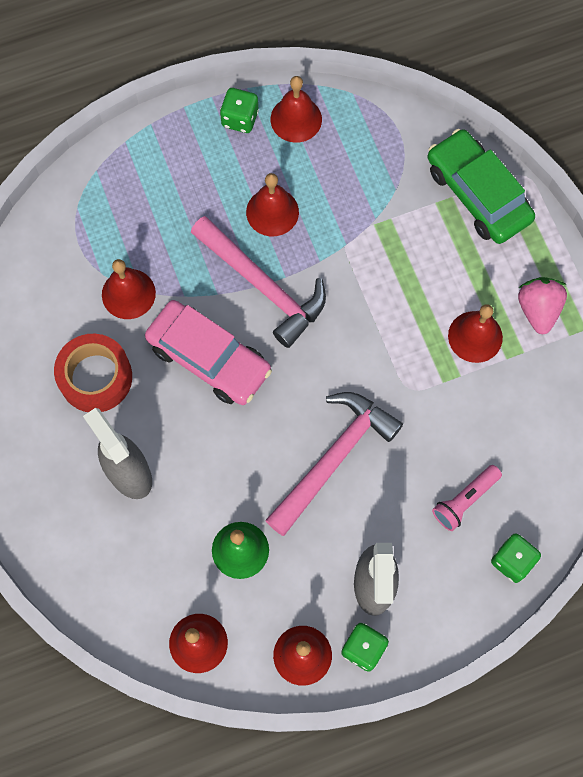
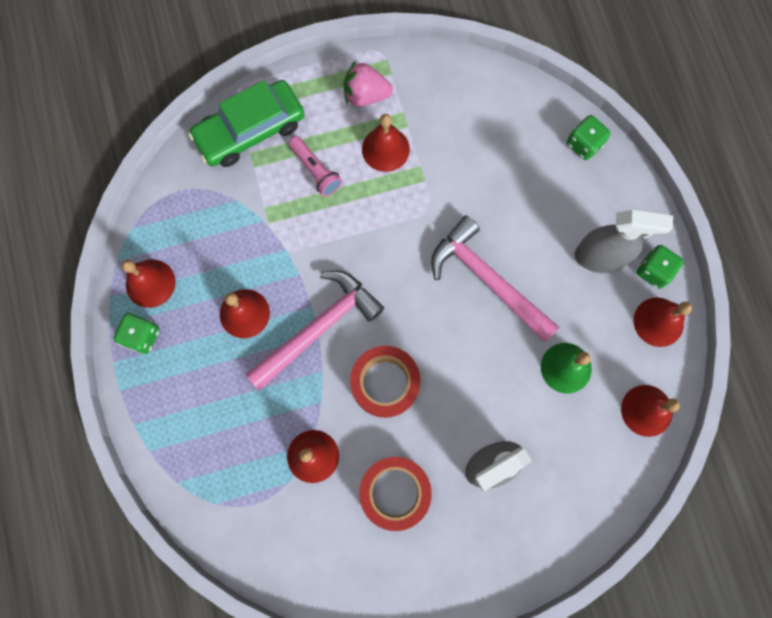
camera: 85 degrees left, 5 degrees up
(209, 358) = (385, 383): pink car -> red tape
(464, 500) = (531, 175): pink flashlight -> pink flashlight (315, 171)

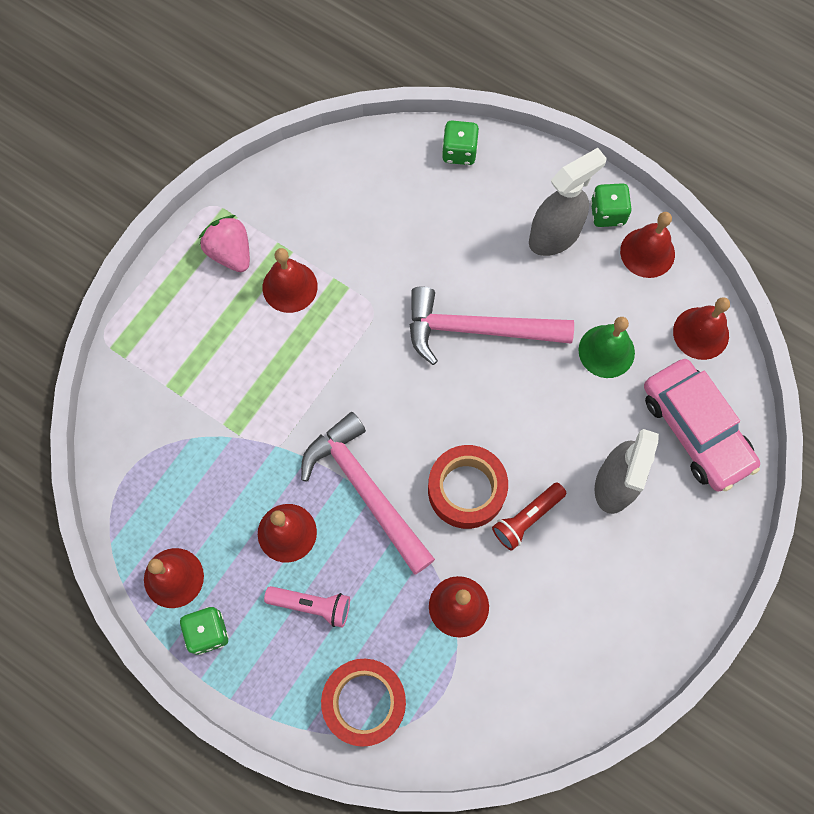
camera: 40 degrees left, 5 degrees down
(250, 130) = (148, 365): green car -> none
(315, 171) = (242, 354): pink flashlight -> pink flashlight (312, 605)
(318, 328) = (365, 490): pink hammer -> pink hammer turned 45 degrees counterclockwise
(366, 95) = (230, 253): pink strawberry -> pink strawberry turned 90 degrees clockwise
(395, 492) = (556, 576): red tape -> red tape (364, 702)
(409, 436) = (527, 518): none -> red flashlight
(581, 475) = (695, 429): none -> pink car

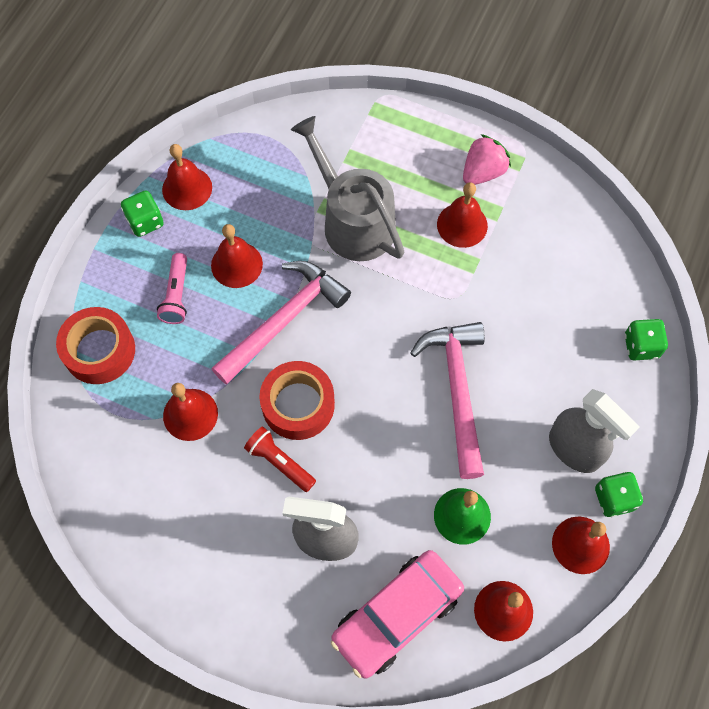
camera: 80 degrees right, 5 degrees down
(260, 397) = (353, 221): none -> grey watering can

